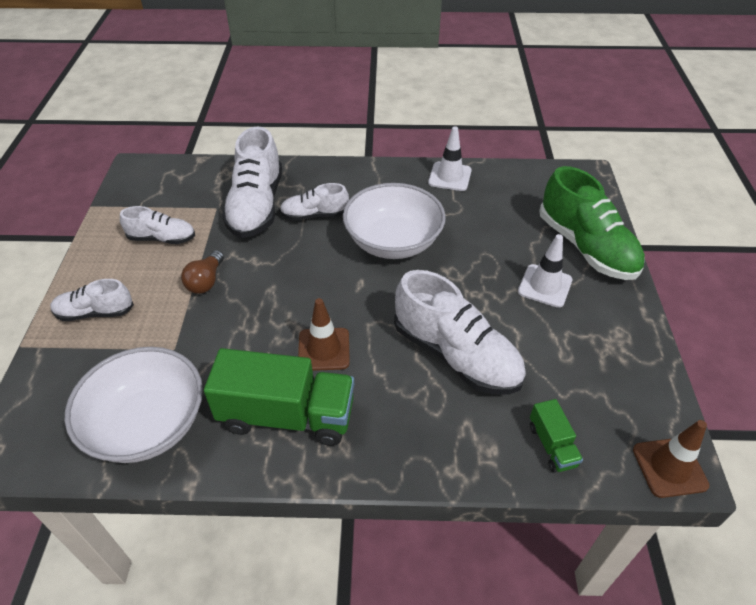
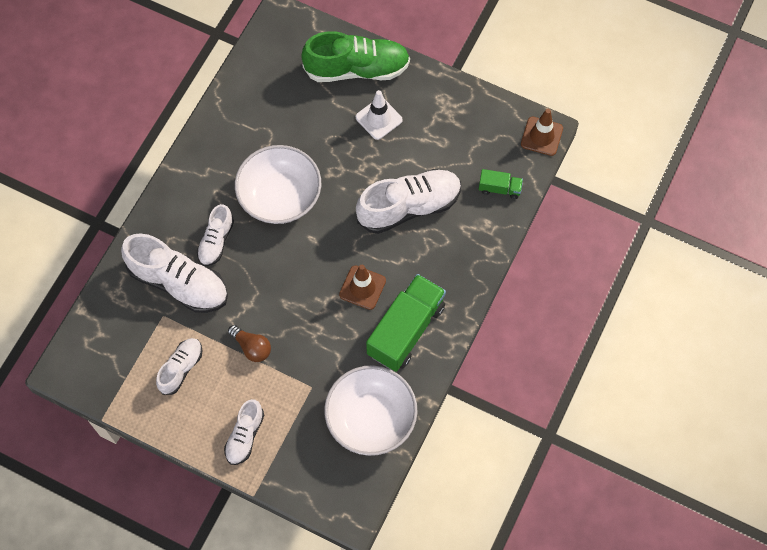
camera: 65 degrees left, 20 degrees up
(450, 177) = (225, 118): white traffic cone -> none

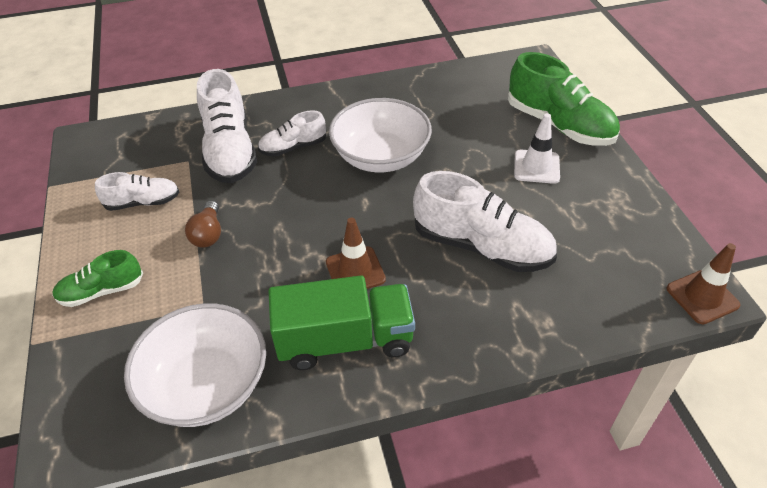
camera: 50 degrees right, 20 degrees down
(245, 436) = (102, 291): white shoe -> green shoe
(499, 188) = (598, 304): green truck -> none

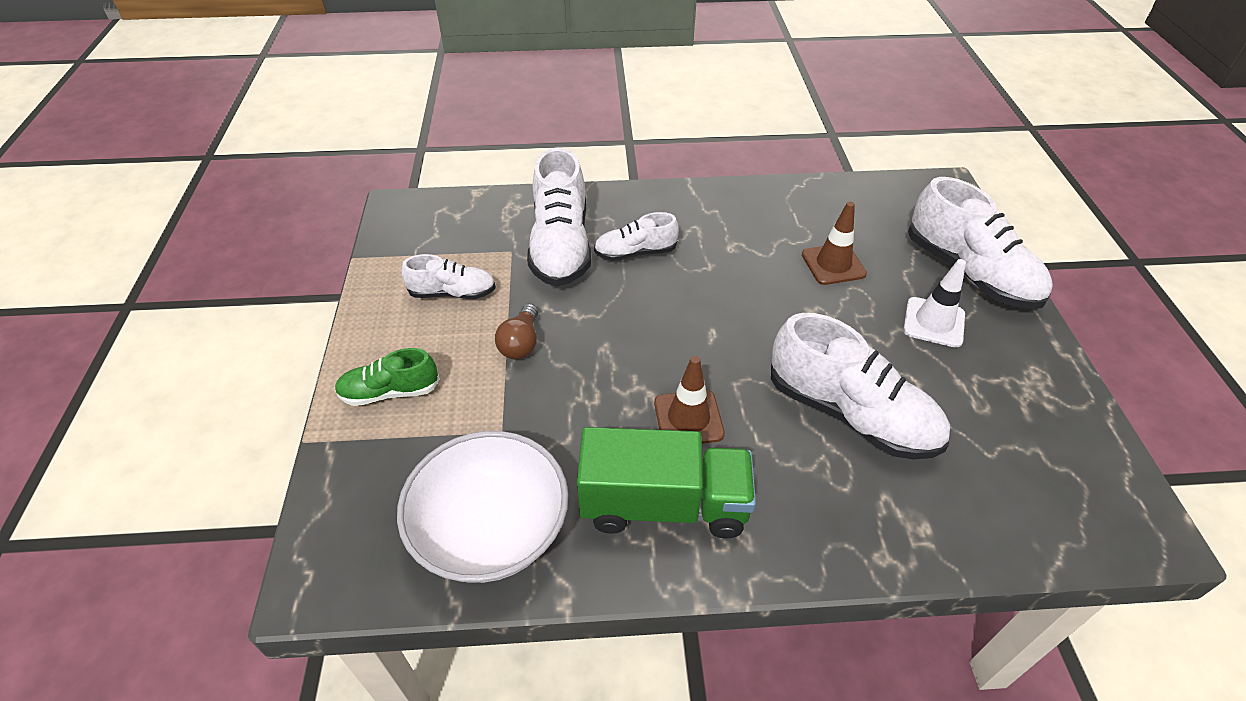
camera: 10 degrees right, 0 degrees up
(381, 157) = (739, 280): white bowl -> none
(559, 125) = (969, 272): green shoe -> white shoe
(702, 297) = (1138, 532): brown traffic cone -> brown traffic cone (833, 264)

